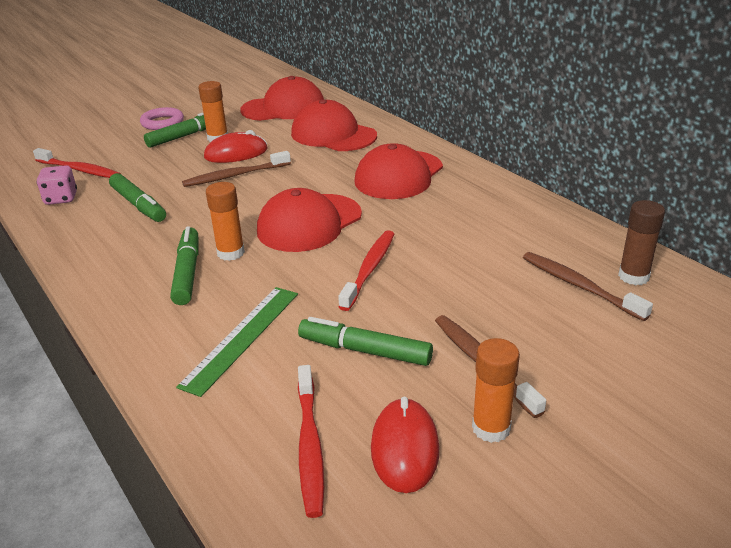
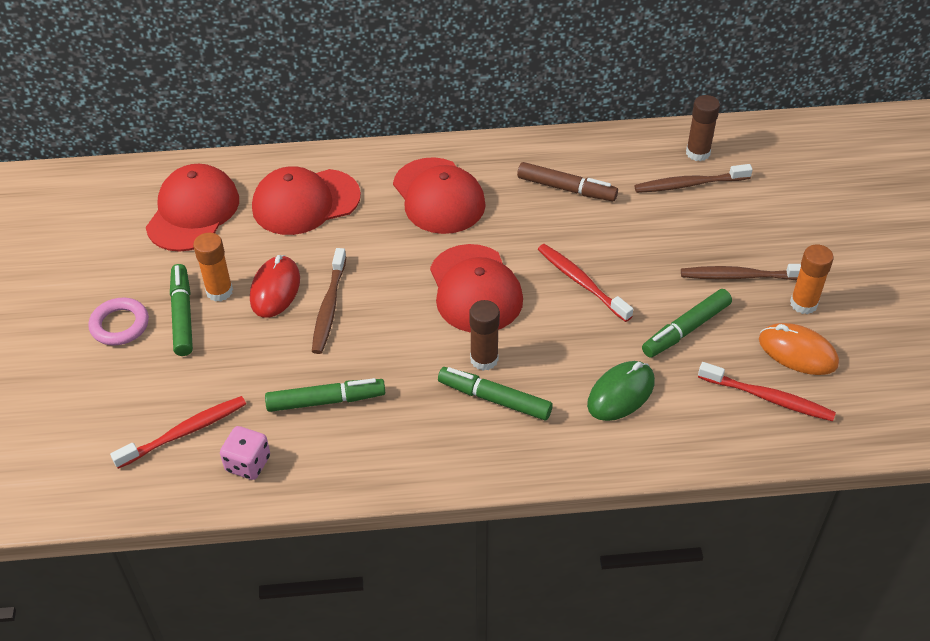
camera: 60 degrees left, 15 degrees up
(231, 253) = (484, 359): orange glue stick -> brown glue stick
(241, 337) = (621, 393): green ruler -> green mouse
(405, 448) = (797, 352): red mouse -> orange mouse
(481, 224) = (566, 188): none -> brown marker

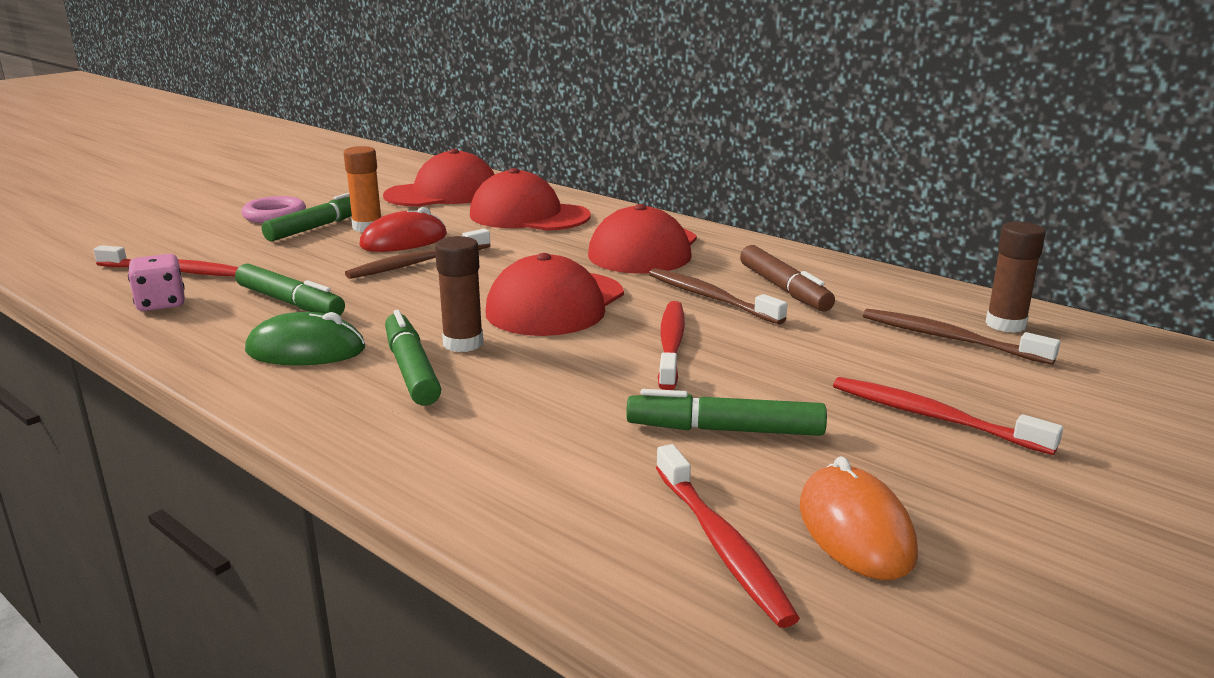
camera: 45 degrees right, 25 degrees down
(621, 393) = (539, 434): green mouse -> green mouse (306, 350)
(740, 276) = (890, 427): brown toothbrush -> brown toothbrush (710, 298)
(747, 256) = (933, 417): none -> red toothbrush
(803, 304) = (952, 493): orange glue stick -> none

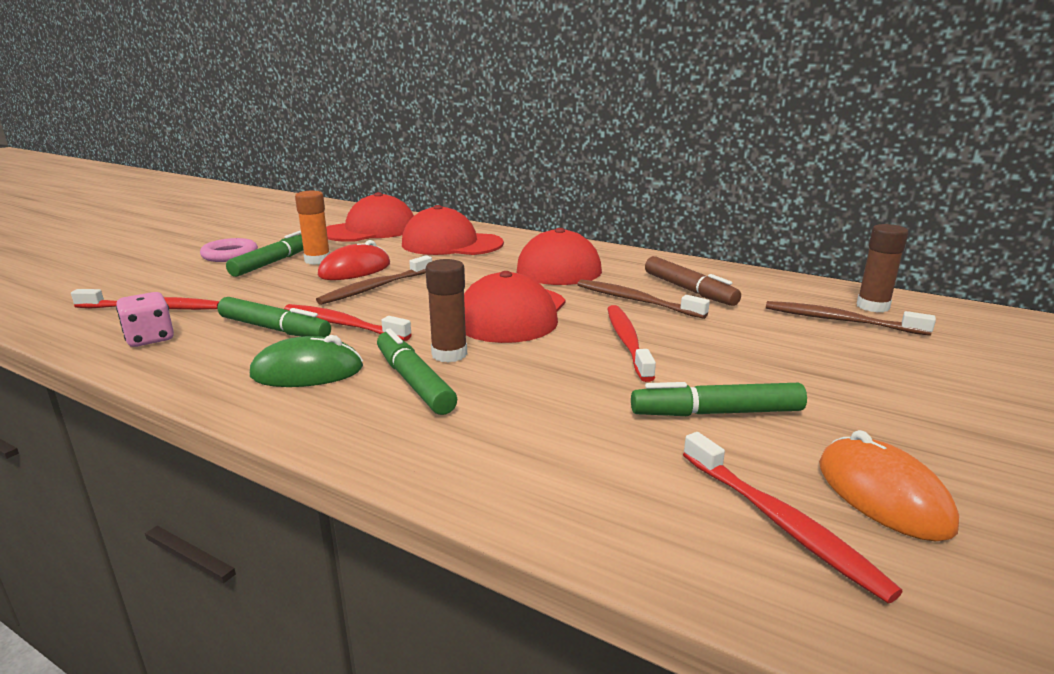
camera: 10 degrees left, 0 degrees up
(933, 417) = (873, 386): red toothbrush -> red toothbrush (342, 325)

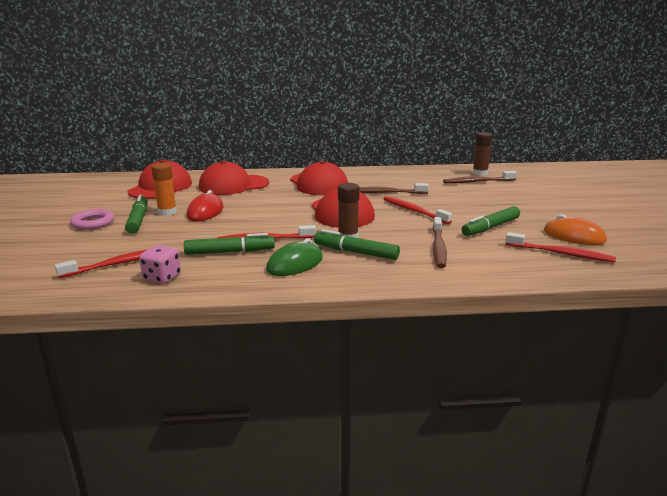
camera: 35 degrees left, 0 degrees up
(375, 288) = (240, 218): brown toothbrush -> brown toothbrush (438, 247)
(689, 290) = (400, 182): brown marker -> none

